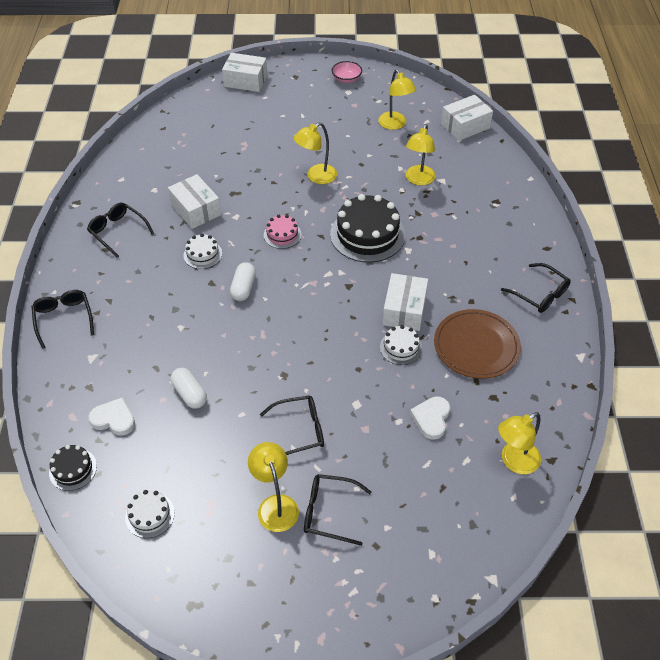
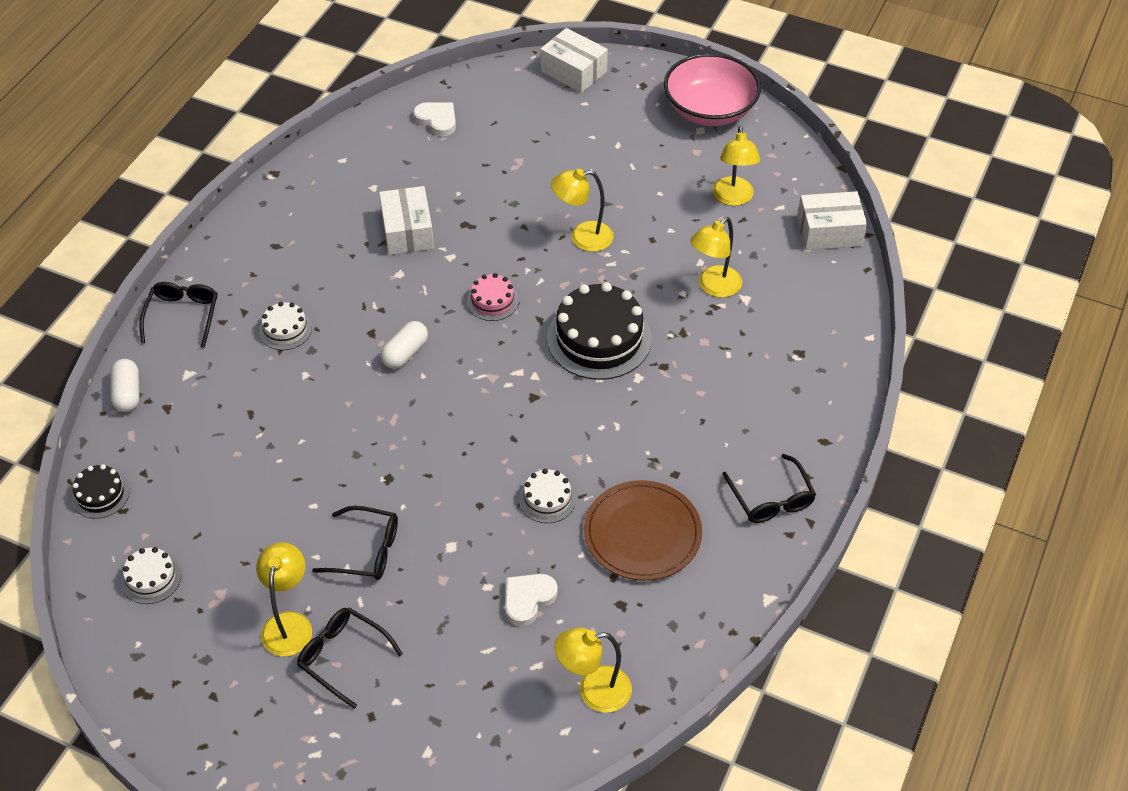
camera: 25 degrees right, 0 degrees up
(114, 419) = (172, 455): white heart -> white heart (437, 120)
(118, 232) = (300, 228): black glasses -> none
(190, 394) = (270, 459): white capsule -> white capsule (127, 393)
(202, 254) = (382, 292): white cake -> white cake (285, 330)
(346, 79) = (709, 110): pink bowl -> pink bowl, size x2.13
(404, 310) = (582, 453): white box -> none

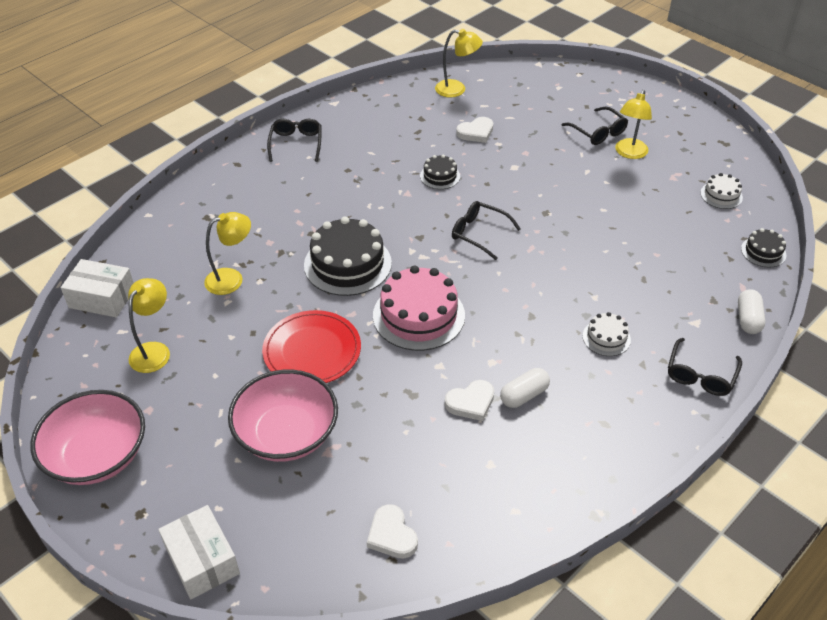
camera: 160 degrees left, 5 degrees down
(366, 551) = (572, 177): black glasses -> black glasses (479, 234)
(405, 353) = (507, 292): white capsule -> white capsule (524, 395)
(407, 231) = (471, 402): white box -> white heart
(492, 301) = (418, 315): pink cake -> pink cake, size x1.98
(547, 499) = (440, 176): white cake -> black cake
(562, 164) = (287, 434): none -> pink bowl
(582, 238) = (312, 350): yellow lamp -> red plate
(642, 533) = (388, 146): brown plate -> none

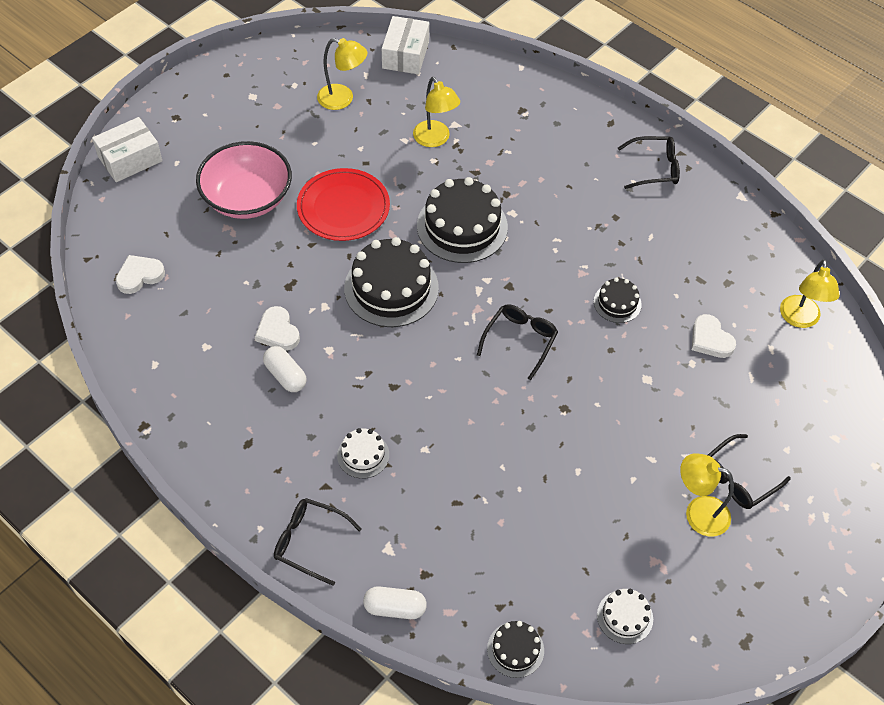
camera: 85 degrees right, 10 degrees up
(97, 455) = (232, 83): pink bowl -> none
(418, 315) = (391, 288): pink cake -> black cake

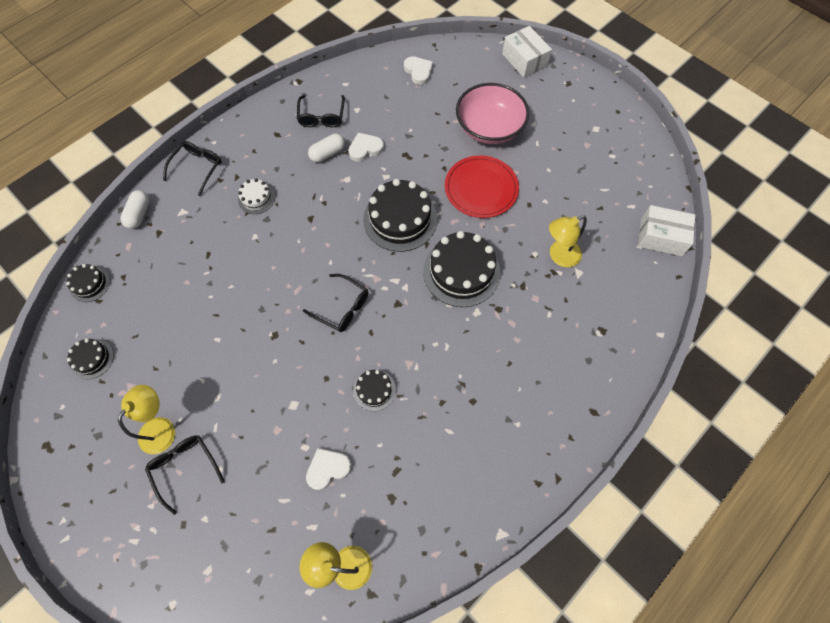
camera: 95 degrees right, 10 degrees up
(342, 99) = (600, 189): yellow lamp -> none
(625, 617) = (92, 359): white cake -> black cake
(654, 168) = (535, 447): black glasses -> black glasses (321, 116)

